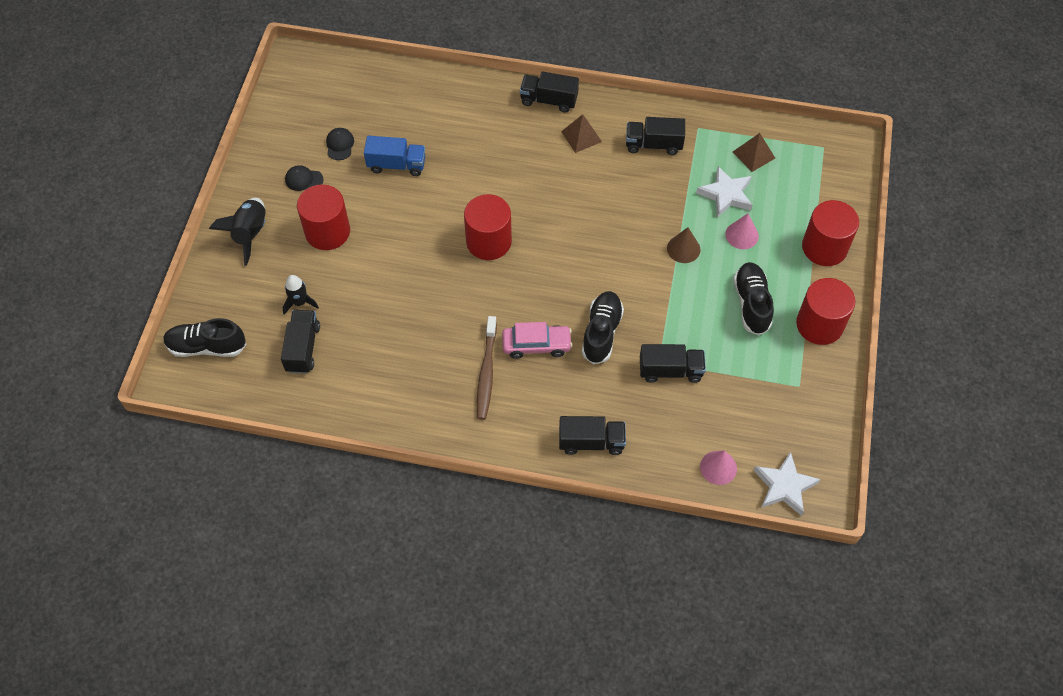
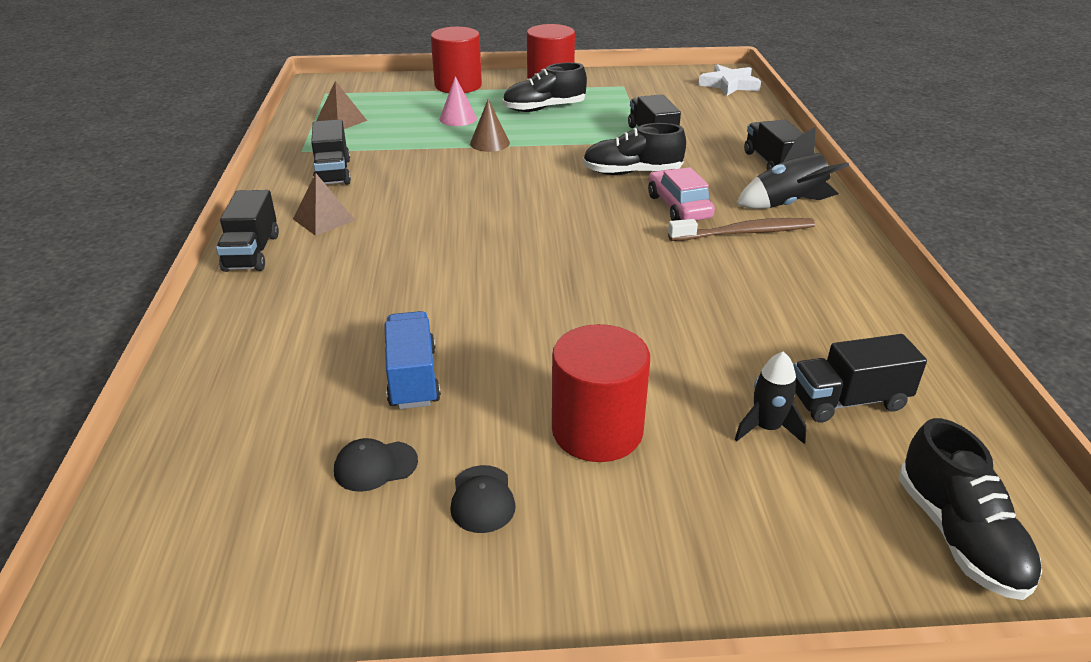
camera: 105 degrees left, 25 degrees down
(250, 234) = (658, 549): black rocket -> black rocket (788, 204)
(489, 241) = (538, 262): red cylinder -> none
(718, 467) = (738, 108): pink cone -> none
(726, 194) = (403, 129): white star -> none

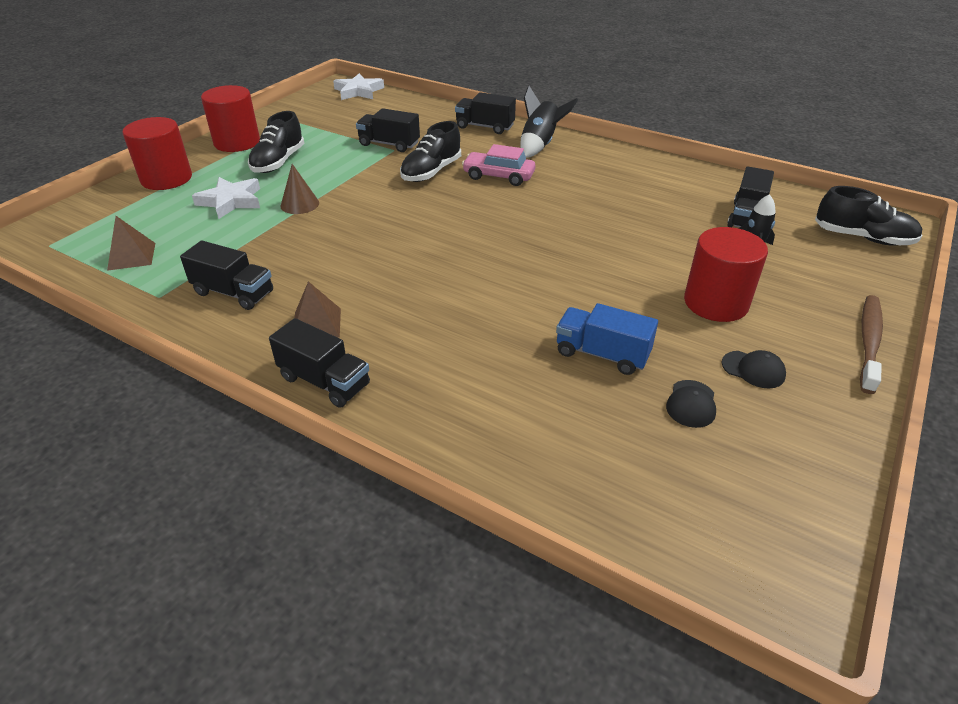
camera: 55 degrees left, 5 degrees up
(458, 118) = (231, 201): pink cone -> white star
(745, 233) = (556, 171): brown toothbrush -> brown toothbrush (869, 342)

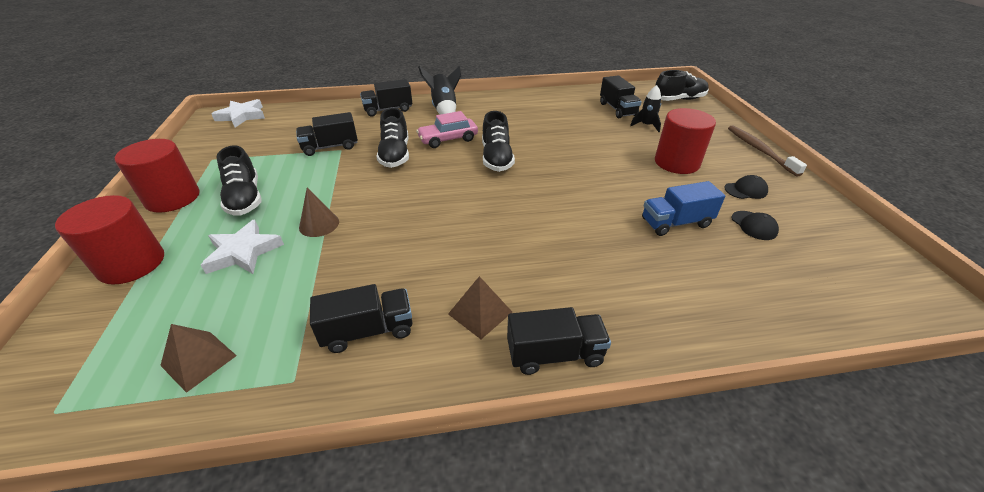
camera: 40 degrees left, 0 degrees up
(517, 212) = (496, 158): none -> black shoe

